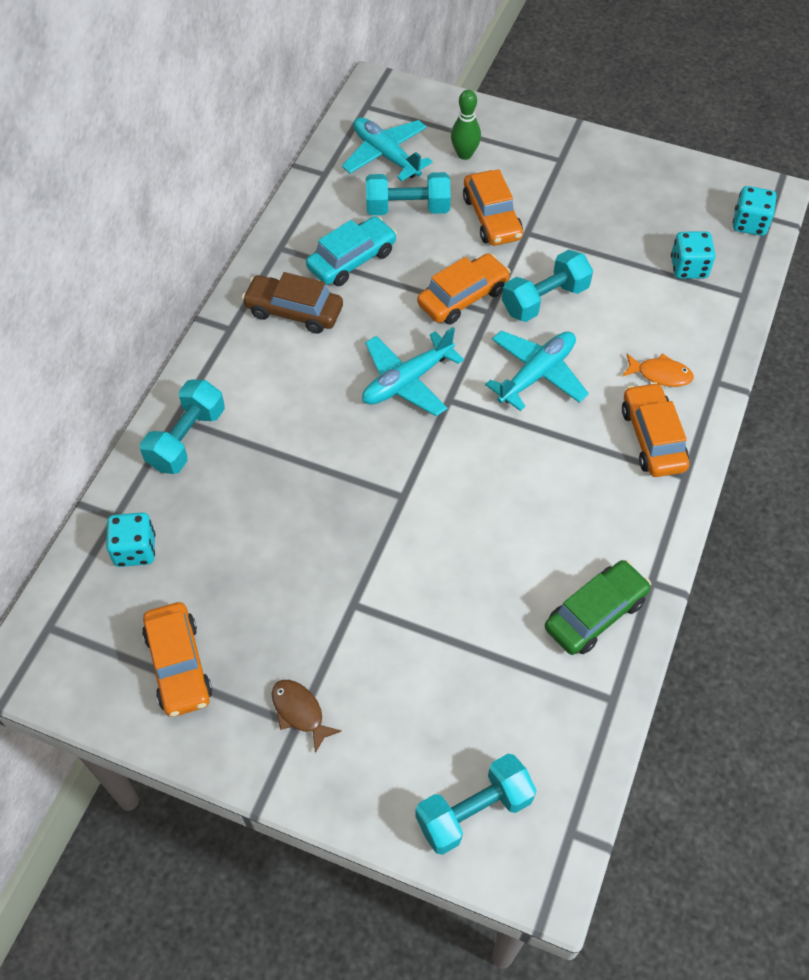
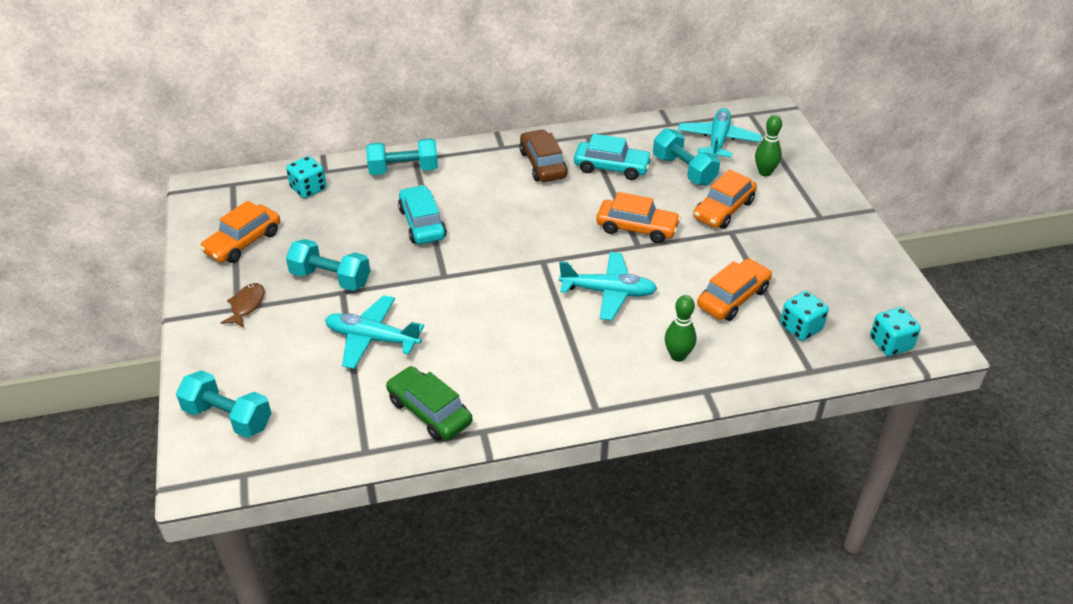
camera: 55 degrees right, 15 degrees down
(299, 470) = (422, 223): none -> turquoise car
(407, 381) = (538, 236): turquoise plane -> turquoise plane (372, 338)
(545, 299) = (680, 267): turquoise dumbbell -> turquoise dumbbell (330, 278)
(595, 614) = (429, 411): green car -> green car turned 150 degrees counterclockwise
(652, 438) = (613, 376): orange car -> orange car (733, 298)
(660, 374) = (678, 356): orange fish -> green bowling pin

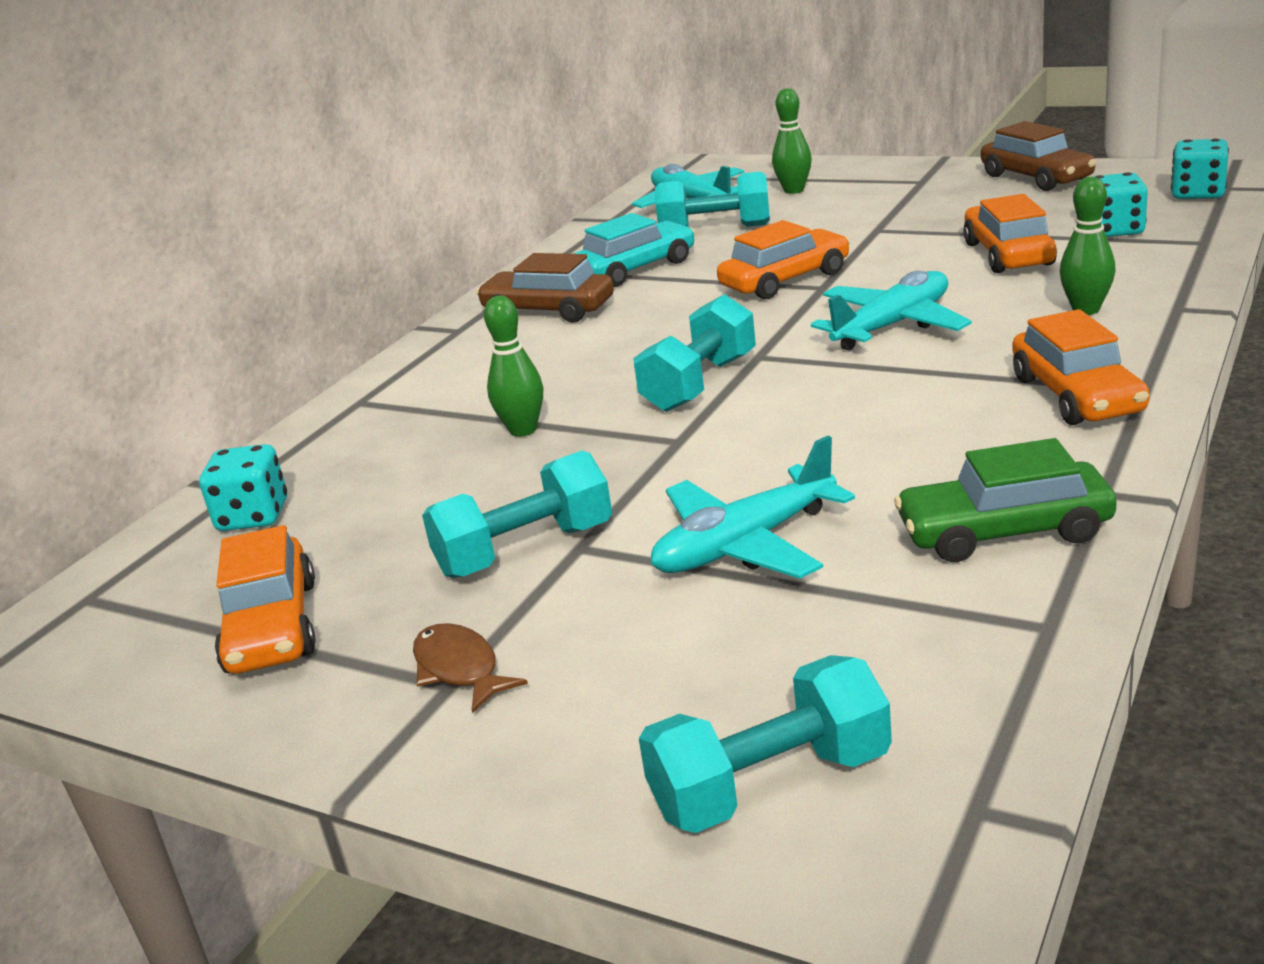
camera: 45 degrees left, 15 degrees down
(403, 170) = (368, 416): turquoise dumbbell -> turquoise dumbbell (700, 384)
(422, 223) = (523, 430): turquoise car -> green bowling pin
(723, 210) = (828, 224): orange car -> orange car (1076, 395)
(864, 263) = (1036, 177): none -> brown car

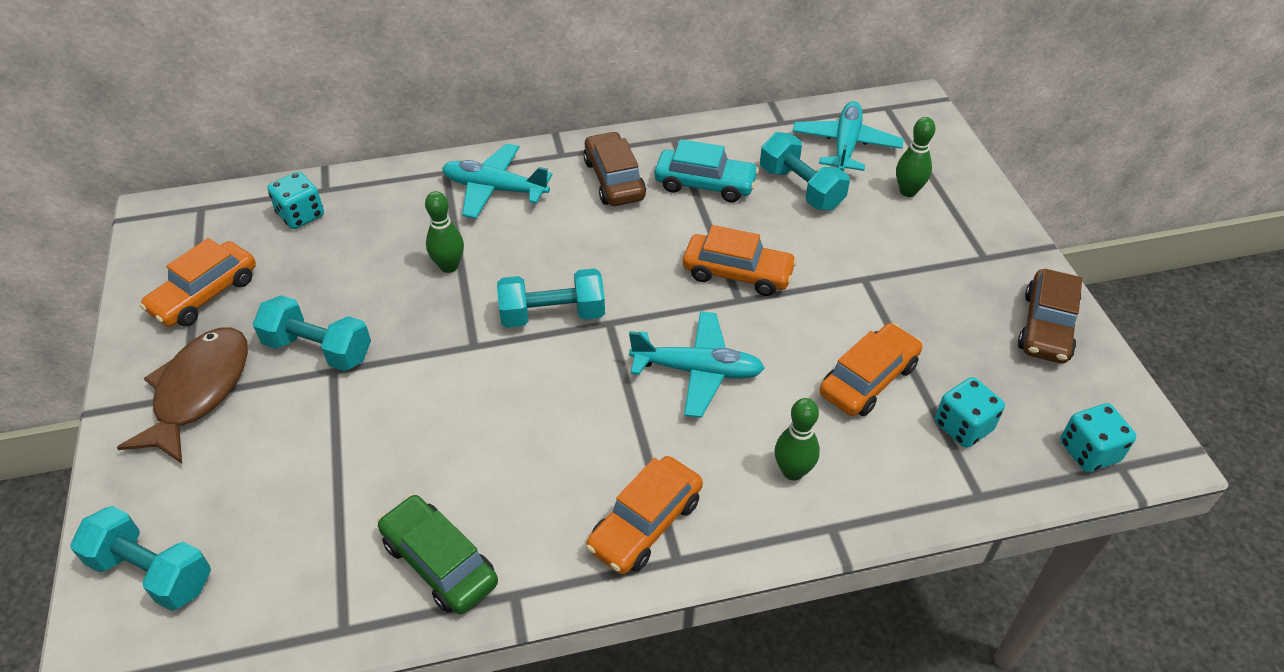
camera: 45 degrees right, 20 degrees up
(460, 669) = (199, 391): brown fish -> brown fish, size x1.94
(745, 545) = (367, 444): turquoise plane -> turquoise plane (495, 189)

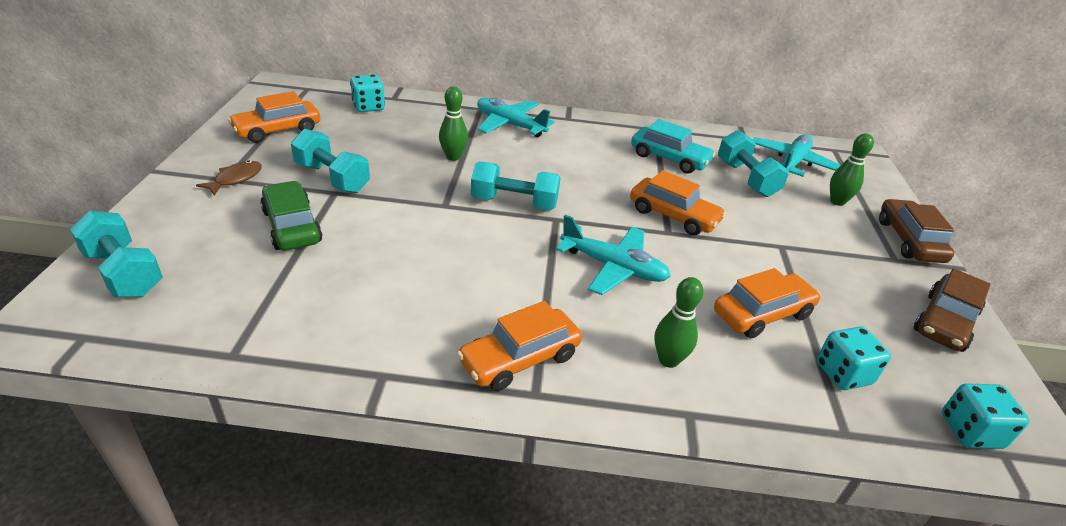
camera: 15 degrees right, 10 degrees down
(199, 391) = (235, 179): brown fish -> brown fish, size x0.51
(440, 562) = (336, 333): green car -> green car (292, 226)
(614, 180) = (600, 140): brown car -> brown car (909, 240)

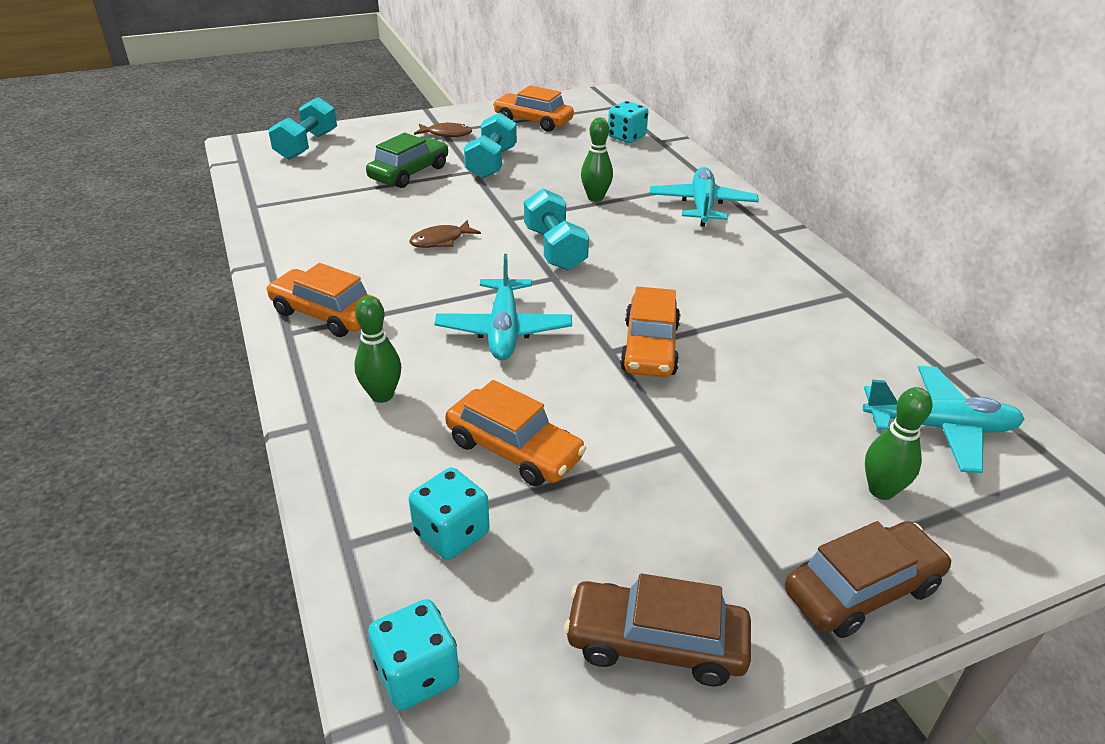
camera: 65 degrees right, 0 degrees up
(447, 252) = (441, 240): none -> brown fish
(669, 159) = (783, 318): turquoise car -> none
(746, 178) = (823, 389): turquoise dumbbell -> none

